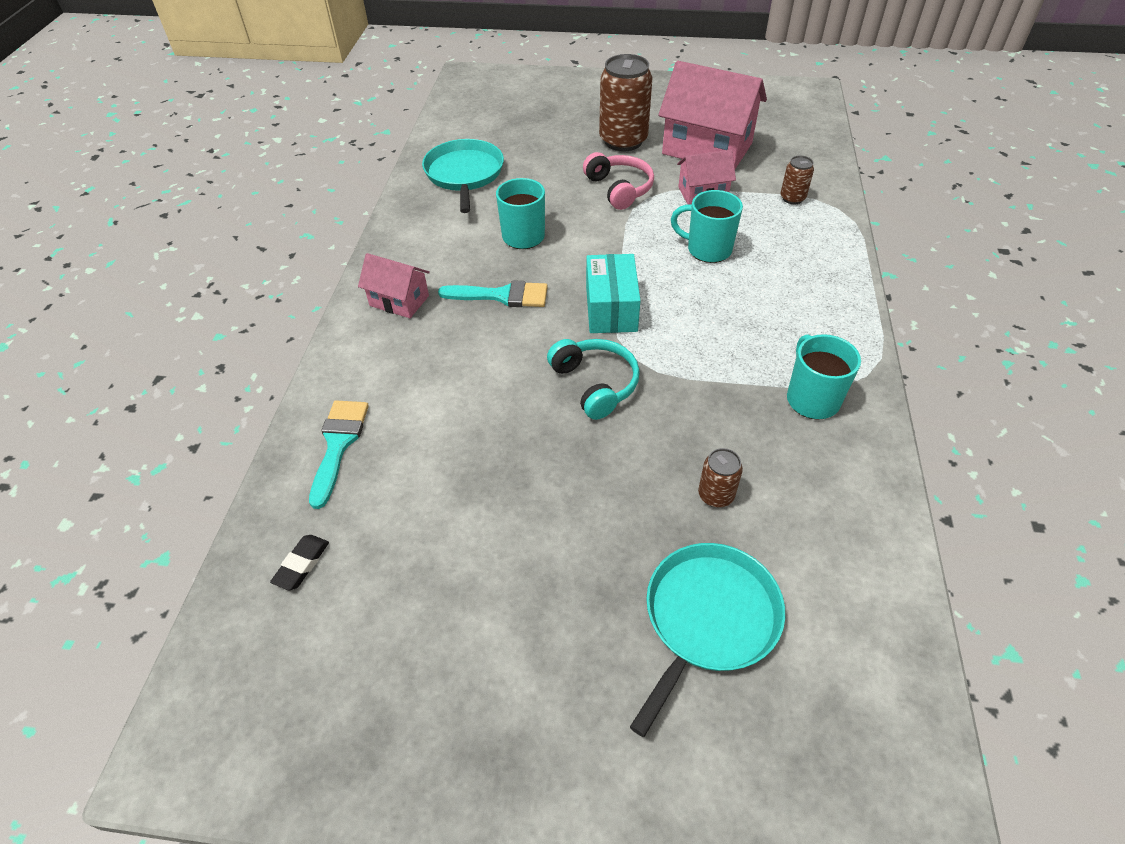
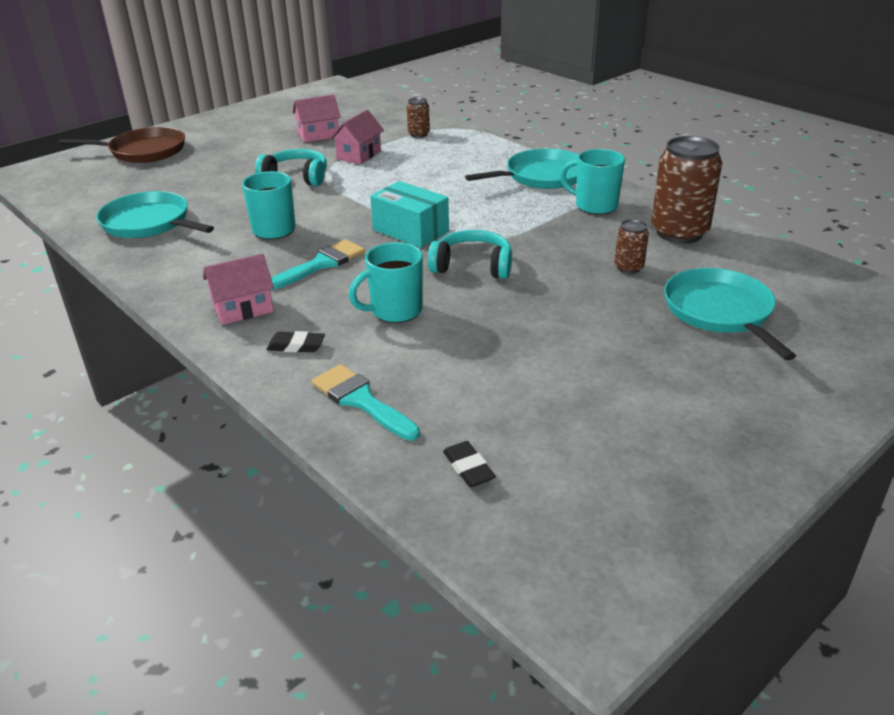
camera: 50 degrees left, 15 degrees down
(377, 361) = (296, 346): none -> black eraser
(561, 94) = (144, 151): none -> brown pan
(619, 189) = (296, 177): pink headphones -> turquoise headphones
(623, 141) = (248, 154): brown can -> brown can (679, 232)
(707, 148) = (318, 135): pink house -> pink house, size x0.52
(707, 249) = (415, 177): turquoise mug -> turquoise mug (395, 311)
(822, 326) = (542, 176): none -> turquoise pan

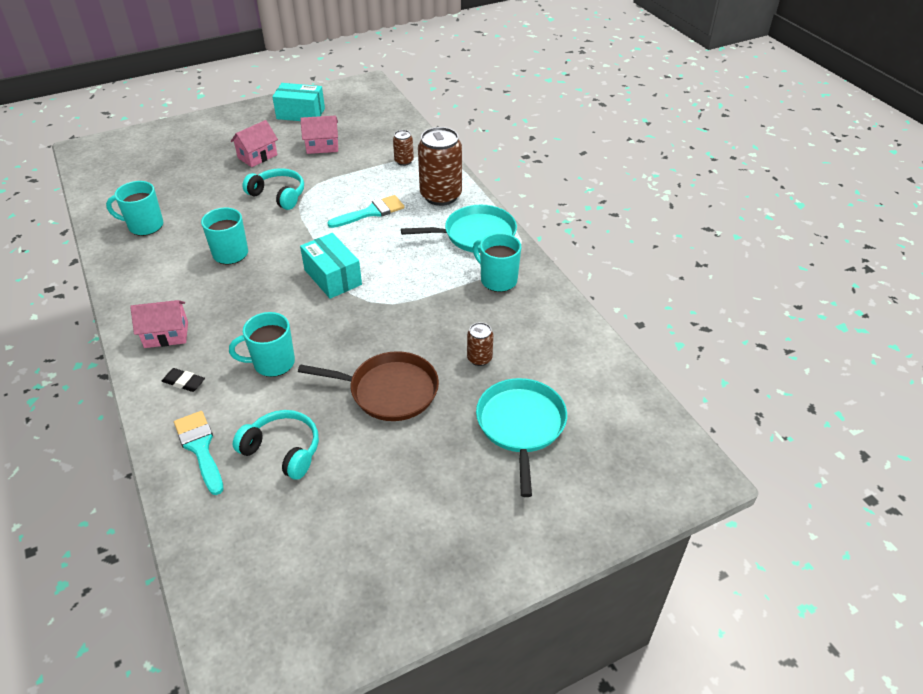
camera: 15 degrees right, 10 degrees up
(144, 151) = (179, 140): brown pan -> brown pan (389, 390)
(149, 223) = (145, 226): turquoise pan -> turquoise mug
(274, 114) = (300, 113): none -> turquoise box
(321, 264) = (246, 299): turquoise brush -> turquoise brush (371, 212)
(359, 155) = (341, 178): pink house -> pink house (257, 156)
(468, 468) = (237, 531): black eraser -> none
(472, 266) = (357, 328): turquoise headphones -> turquoise headphones (283, 450)
(679, 232) = (547, 328): brown can -> brown can (441, 196)

